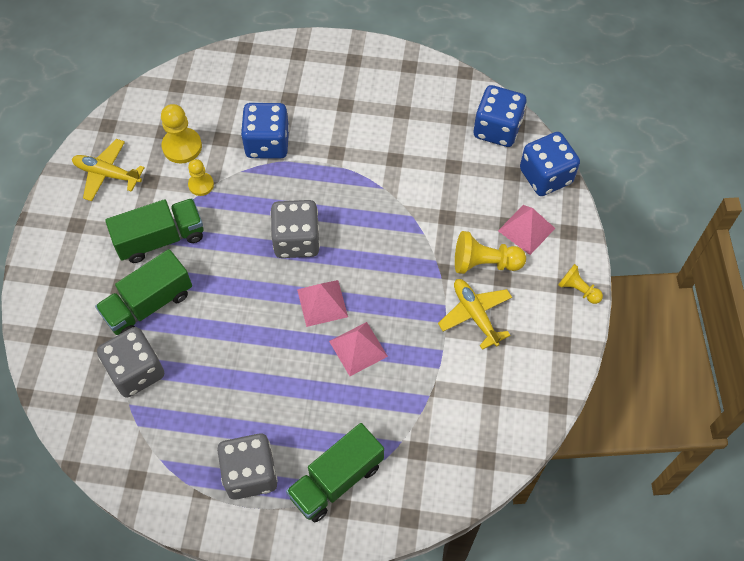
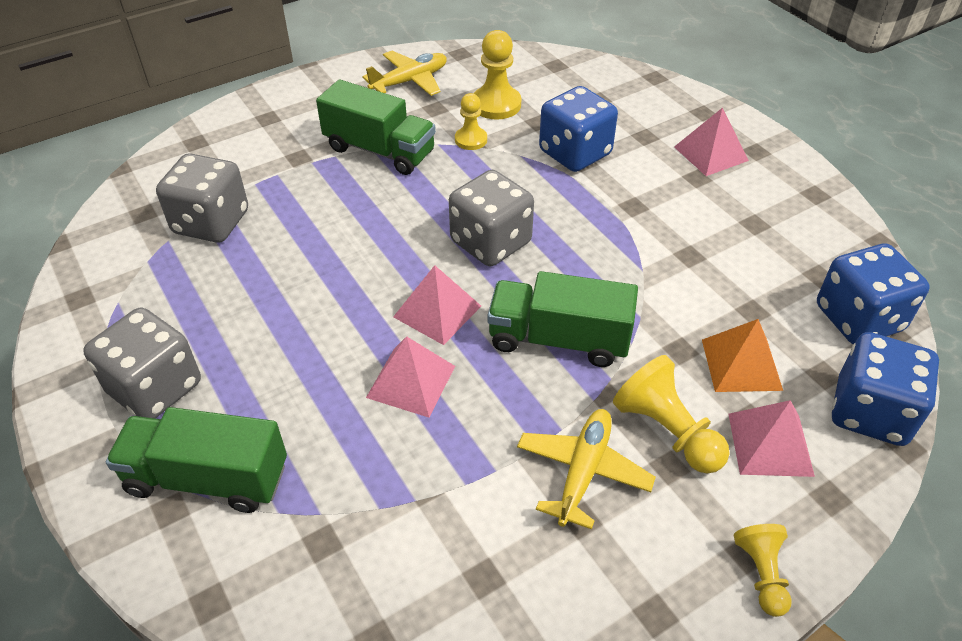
camera: 50 degrees right, 15 degrees down
(107, 174) = (410, 81): yellow plane -> yellow plane turned 75 degrees clockwise
(148, 304) = (297, 186): green truck -> green truck (558, 339)
(334, 81) = (711, 153): none -> pink pyramid
(477, 200) = (741, 364): none -> orange pyramid

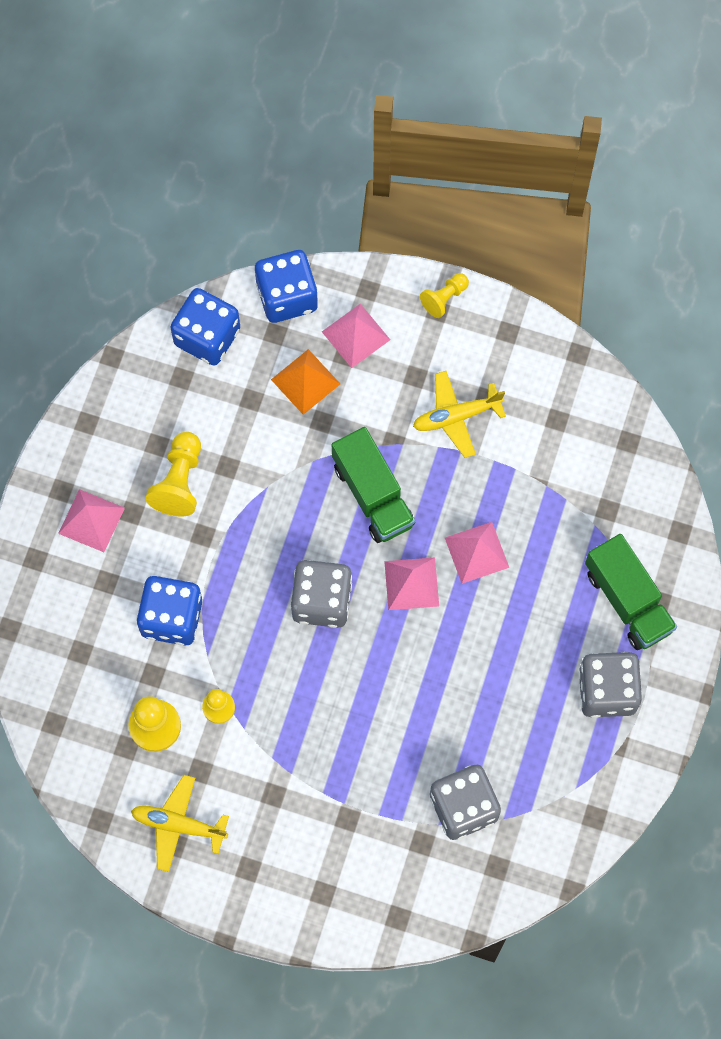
camera: 130 degrees left, 25 degrees up
(379, 150) = (289, 764): green truck -> none
(667, 431) = (392, 392): yellow pawn -> yellow pawn (179, 481)

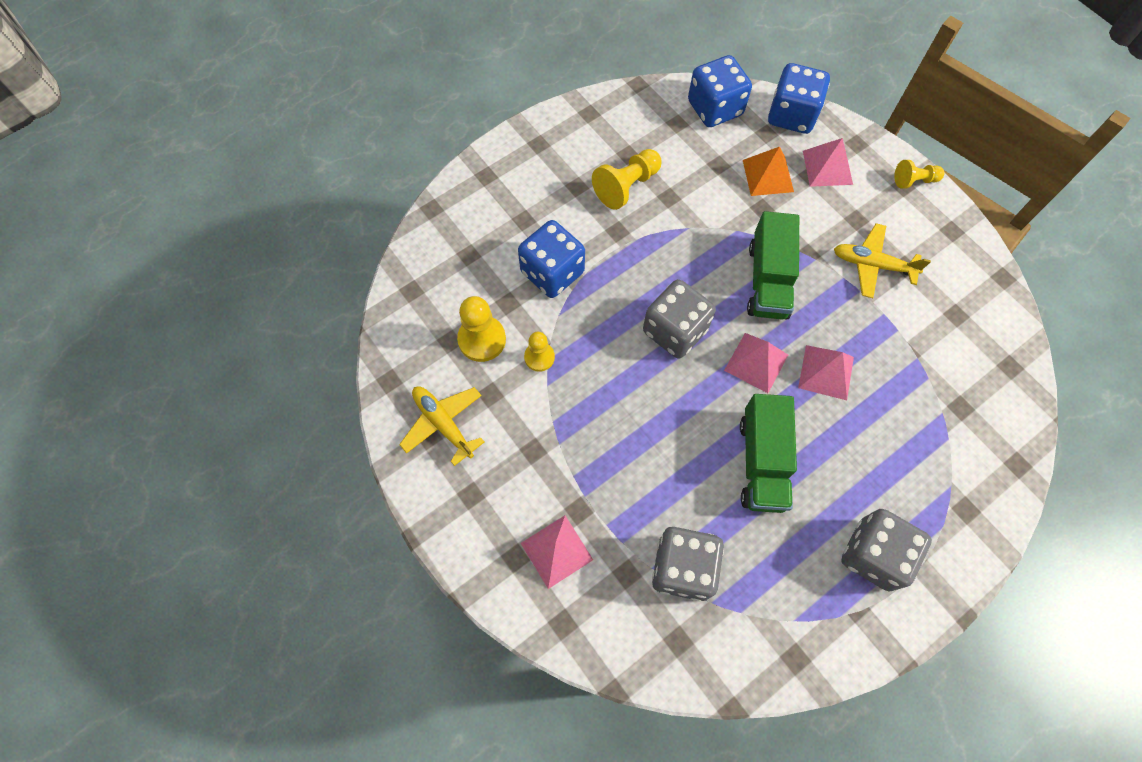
camera: 35 degrees right, 5 degrees down
(91, 520) = (544, 174): pink pyramid -> pink pyramid (556, 551)
(628, 600) = (937, 491): green truck -> green truck (762, 462)

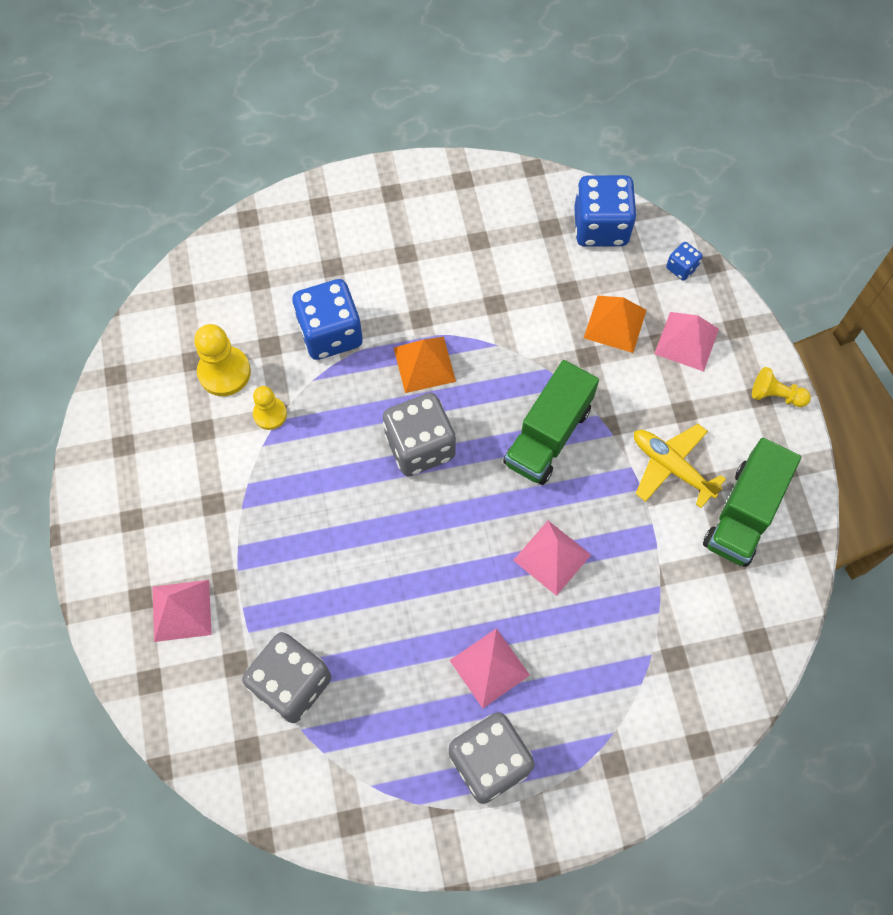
camera: 25 degrees right, 0 degrees up
(443, 424) = (143, 439): yellow plane -> none
(626, 186) = (457, 274): yellow pawn -> none
(641, 265) = (424, 364): none -> orange pyramid
(756, 362) = (485, 515): pink pyramid -> pink pyramid (489, 667)
(762, 462) = (430, 618): green truck -> green truck (743, 514)
(791, 115) = (681, 268): blue dice -> blue dice, size x0.46

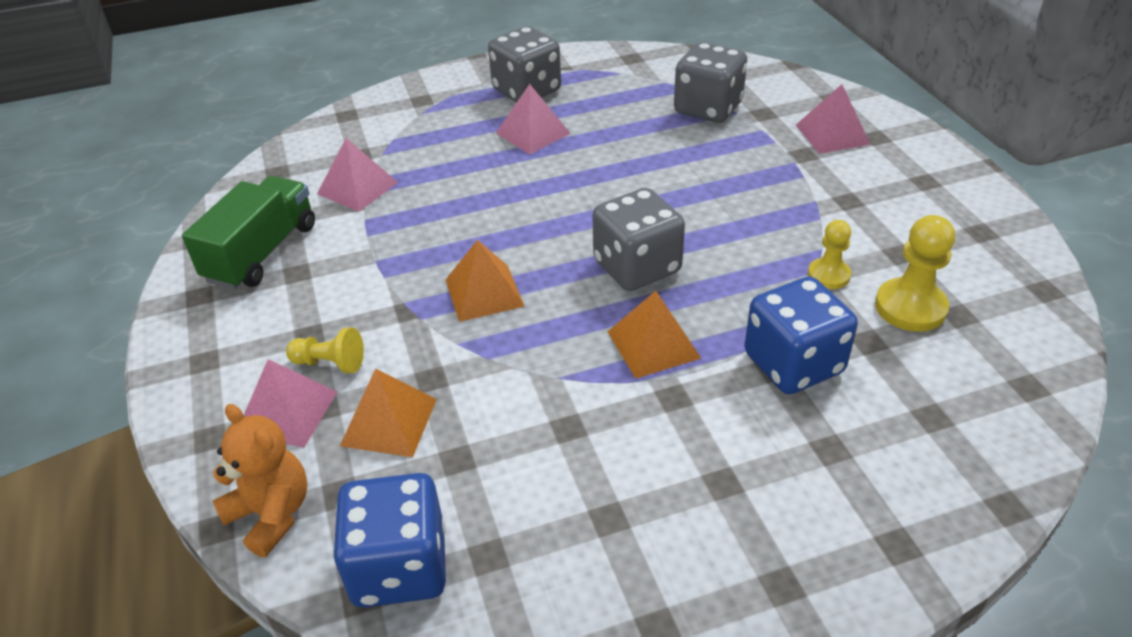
camera: 175 degrees right, 25 degrees down
(548, 435) = (484, 293): green truck -> orange pyramid
(552, 557) = (476, 201): pink pyramid -> pink pyramid (357, 188)
(671, 467) = (336, 281): yellow plane -> none
(681, 268) = (271, 514): blue dice -> orange teddy bear
(775, 395) = (182, 363): yellow pawn -> yellow pawn (330, 363)

